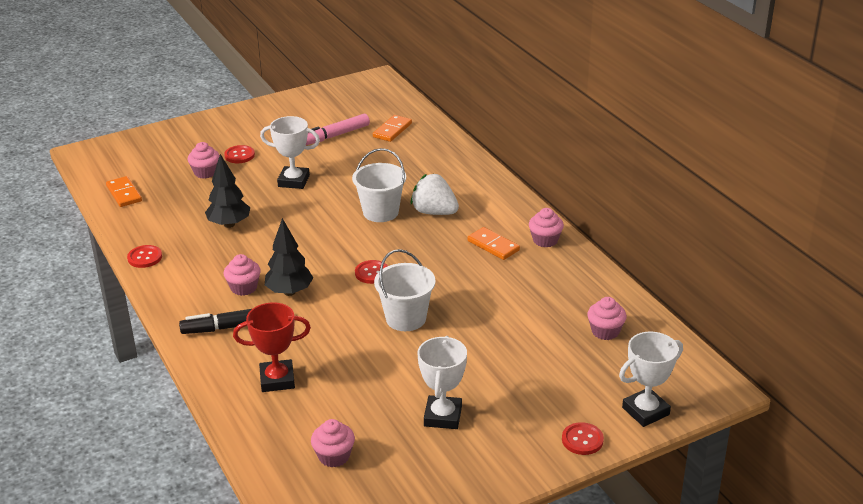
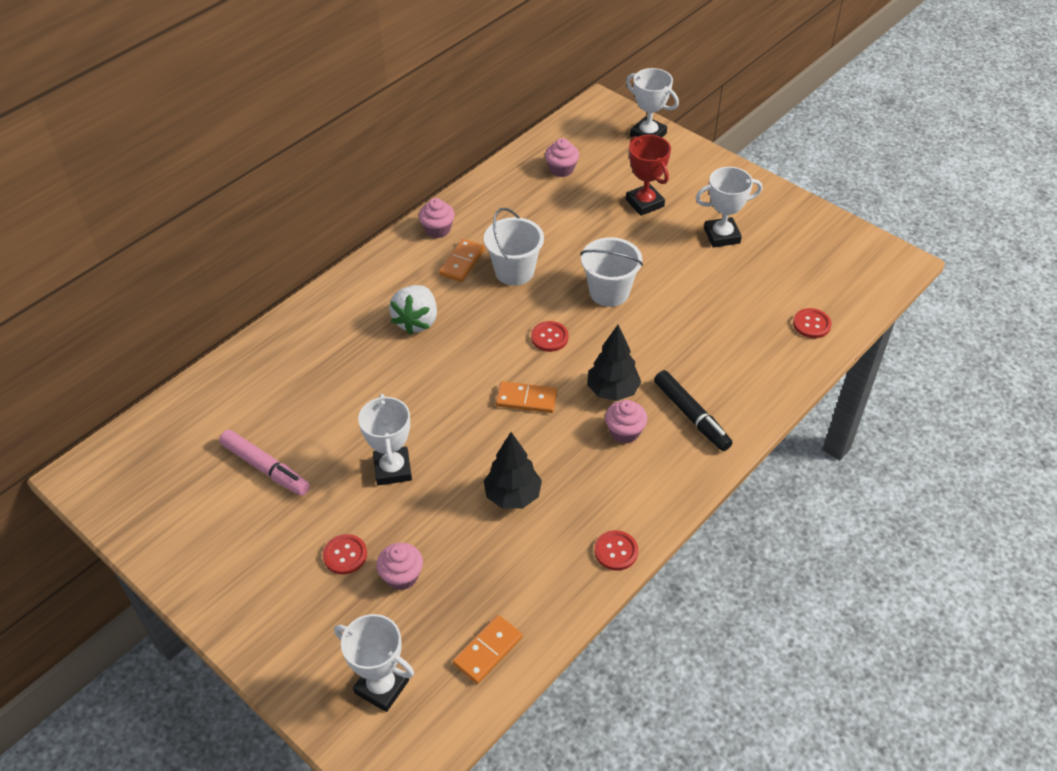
camera: 110 degrees left, 15 degrees up
(138, 156) = (382, 686): none -> white trophy
(277, 380) = (744, 352): red trophy -> red trophy (644, 203)
(334, 456) = (807, 284): pink cupcake -> none
(380, 212) = (433, 365): white bucket -> white bucket (514, 271)
(392, 130) = (236, 412): orange domino -> orange domino (526, 399)
(582, 440) = (699, 159): red button -> red button (811, 324)

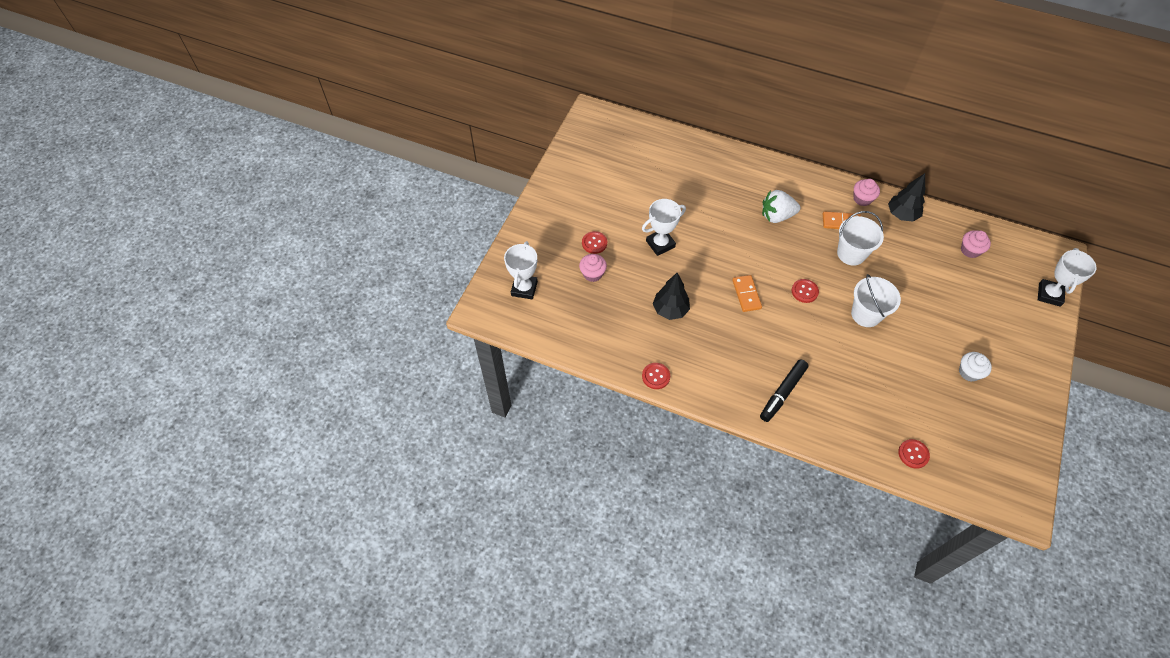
camera: 70 degrees right, 10 degrees up
(265, 468) = (632, 186): pink marker -> none
(488, 651) = (563, 330): orange domino -> none
(612, 391) = (779, 340): black tree -> black tree (901, 215)
(624, 432) = (749, 357): pink cupcake -> none
(644, 203) = (970, 312): red trophy -> none
(722, 236) = (969, 372): white trophy -> white cupcake

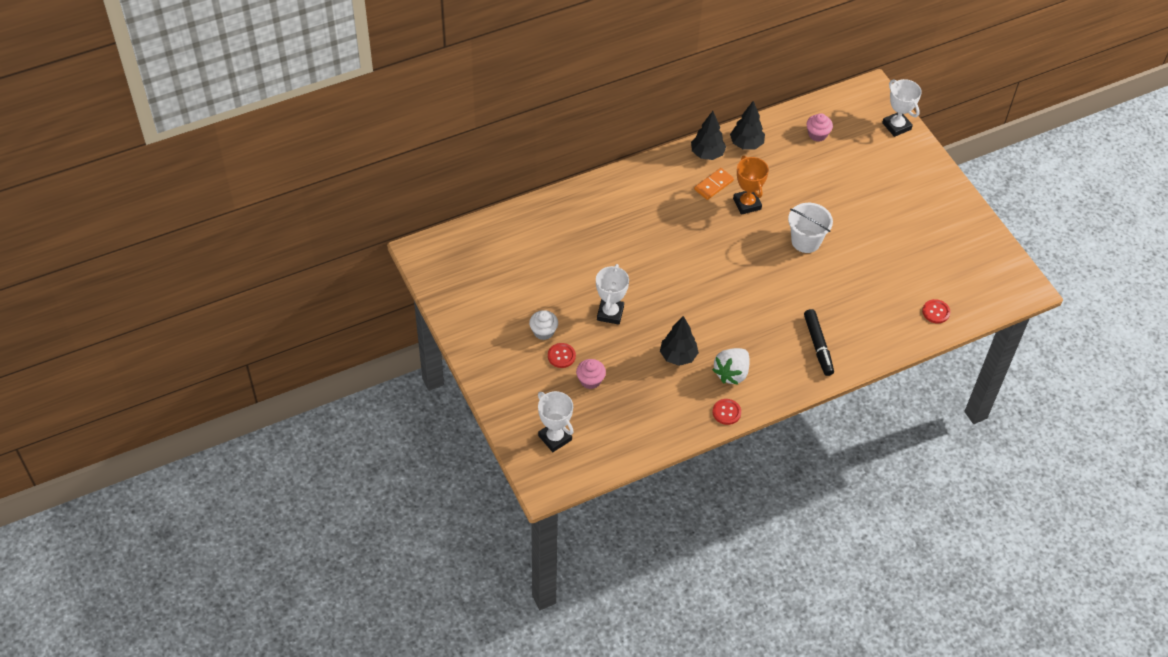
camera: 50 degrees left, 5 degrees down
(746, 294) = (714, 297): orange domino -> none
(777, 216) = (665, 218): white strawberry -> white strawberry (731, 373)
(804, 291) = (749, 260): red button -> none
(851, 253) = (747, 204): white bucket -> orange trophy
(862, 199) = (707, 154): pink cupcake -> black tree
(969, 372) = (908, 225): white cupcake -> white cupcake (543, 331)

